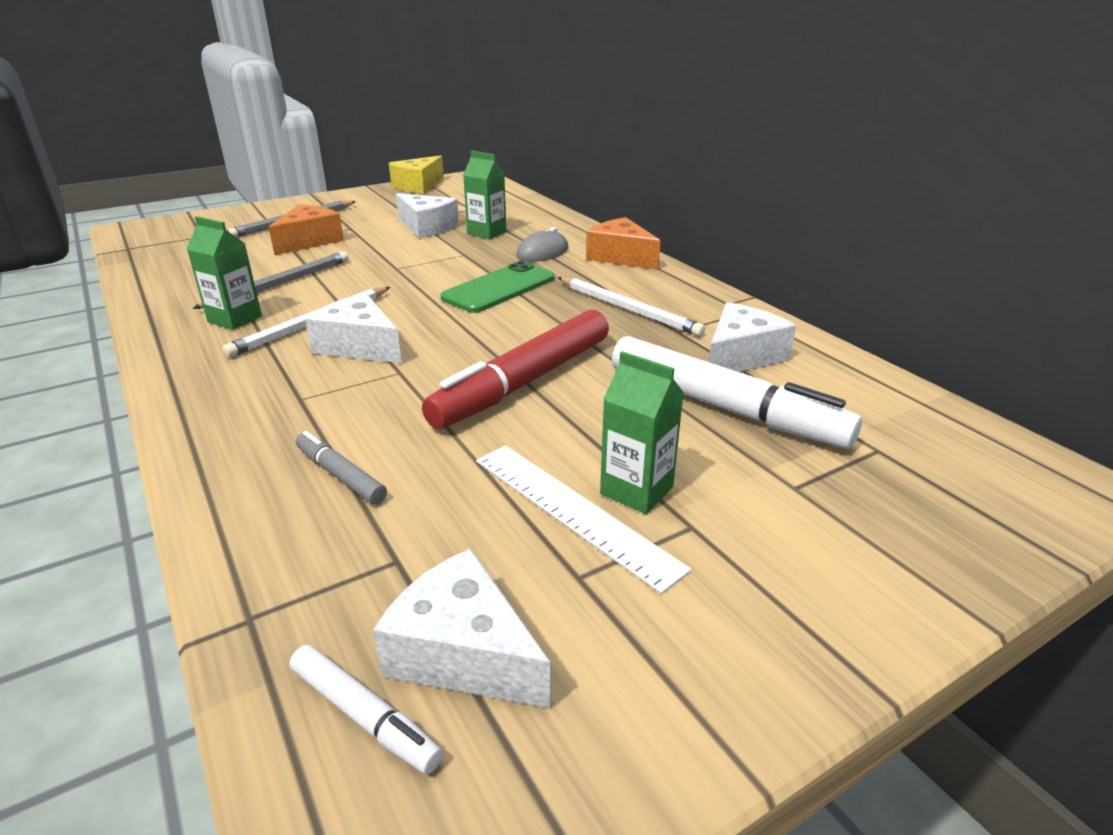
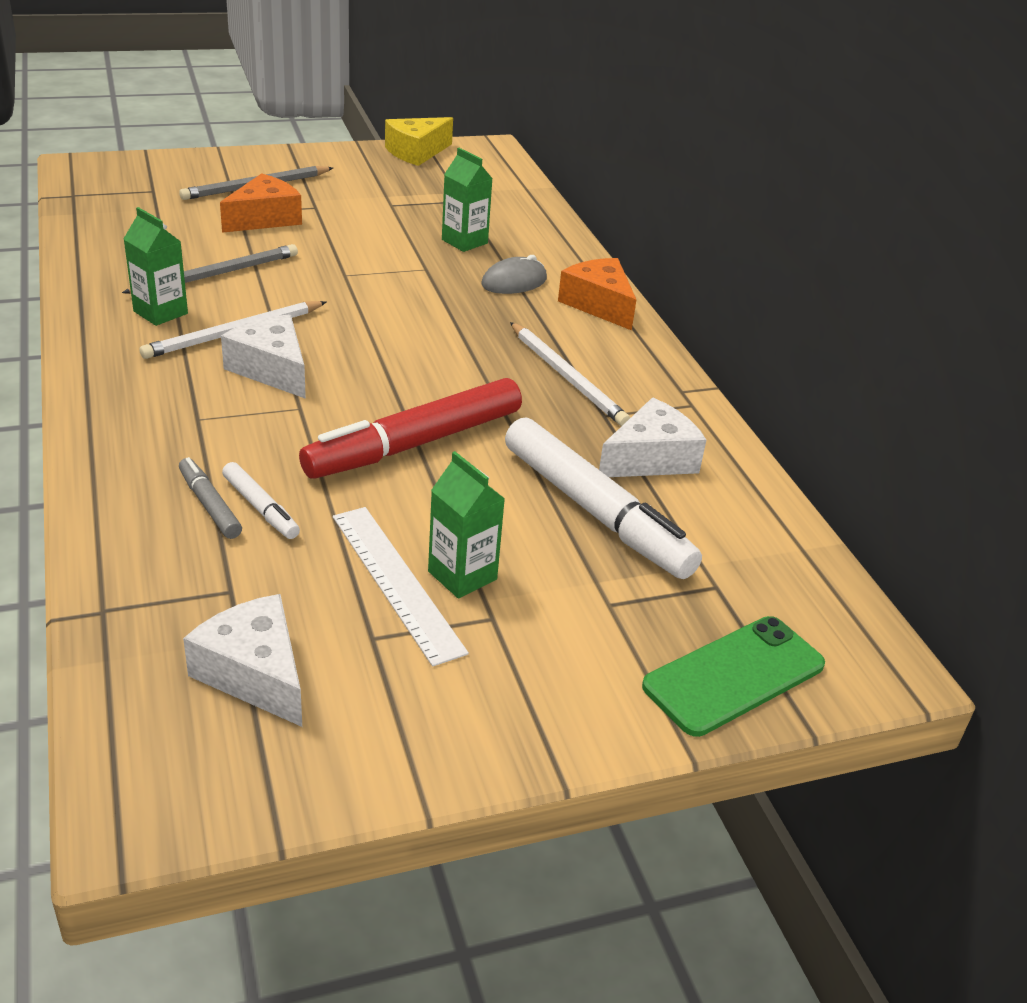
camera: 10 degrees right, 5 degrees up
(364, 716) = (166, 700): white marker -> white marker (260, 508)
(427, 227) = (400, 221): white cheese -> none
(499, 288) = (442, 323): green phone -> green phone (734, 675)

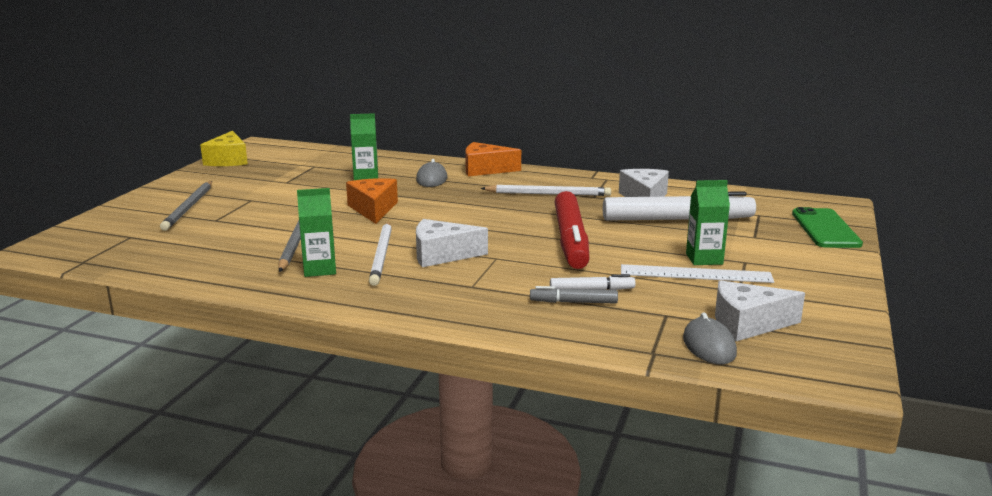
camera: 50 degrees left, 15 degrees down
(155, 654) = (709, 346): none -> grey mouse
(264, 219) = (241, 215): orange cheese -> orange cheese (373, 209)

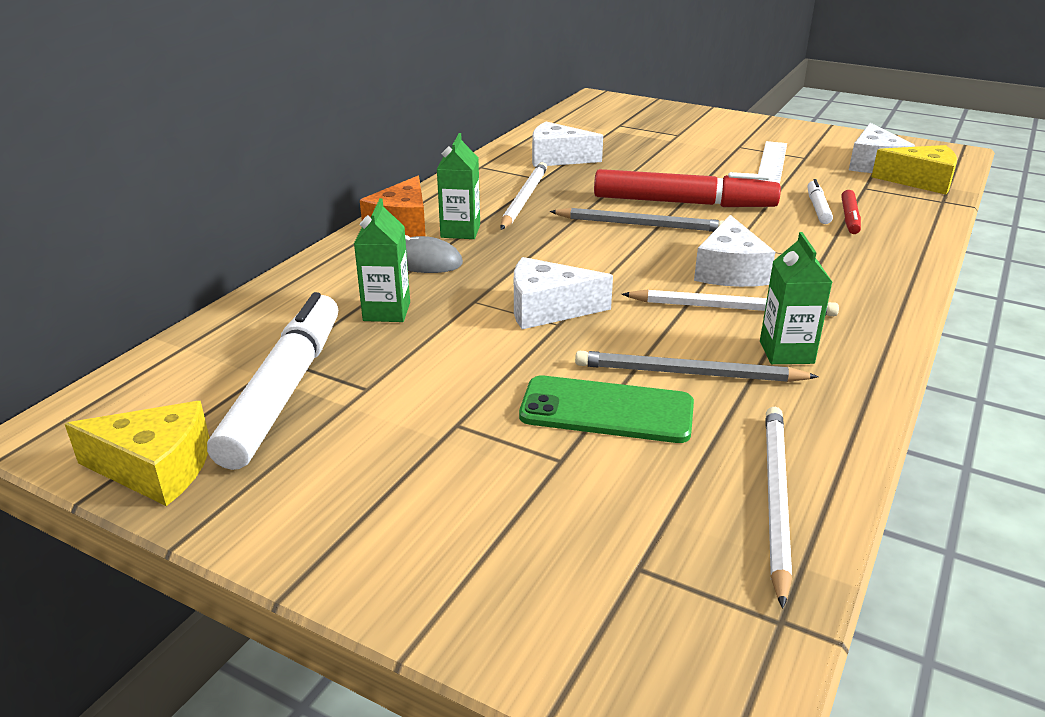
camera: 80 degrees left, 10 degrees up
(167, 262) = (775, 499): none -> white pencil
(189, 208) = (479, 500): grey pencil -> grey pencil (641, 224)
(373, 209) = (548, 309): orange cheese -> white cheese
(573, 302) = (849, 218): grey marker -> red marker
(677, 220) = (628, 154): white marker -> white marker (285, 390)
(704, 259) = (734, 158): green carton -> green carton (460, 231)
(709, 346) = (921, 181): grey mouse -> yellow cheese
(825, 229) = (661, 111): green phone -> green phone (606, 410)

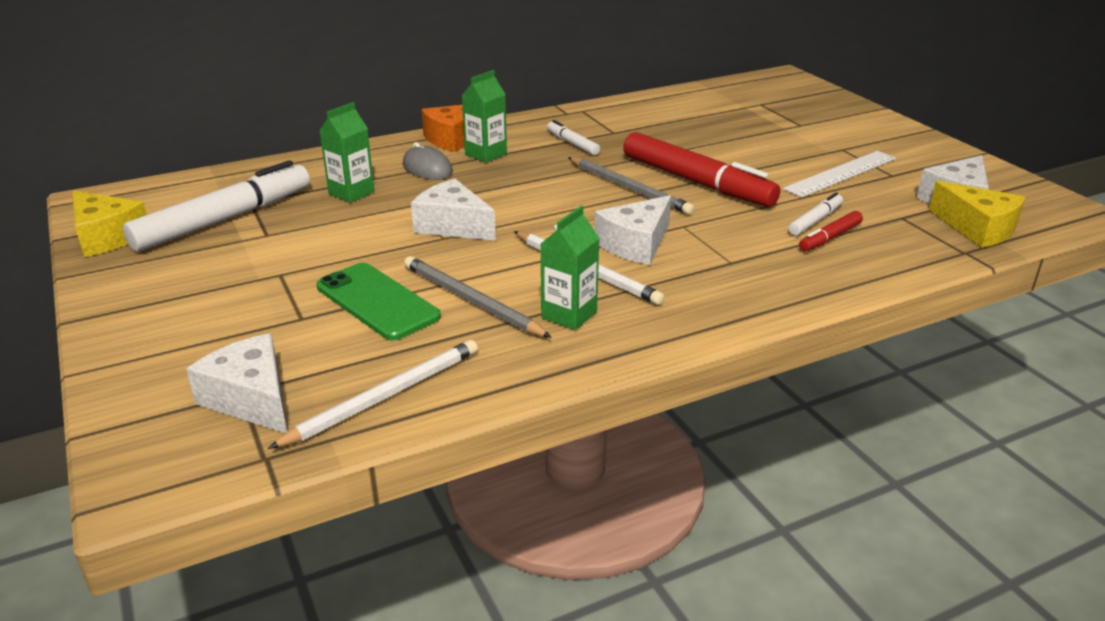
camera: 35 degrees right, 0 degrees up
(524, 199) = (572, 143): white pencil -> white marker
(557, 158) = (655, 119): white cheese -> white cheese (252, 399)

